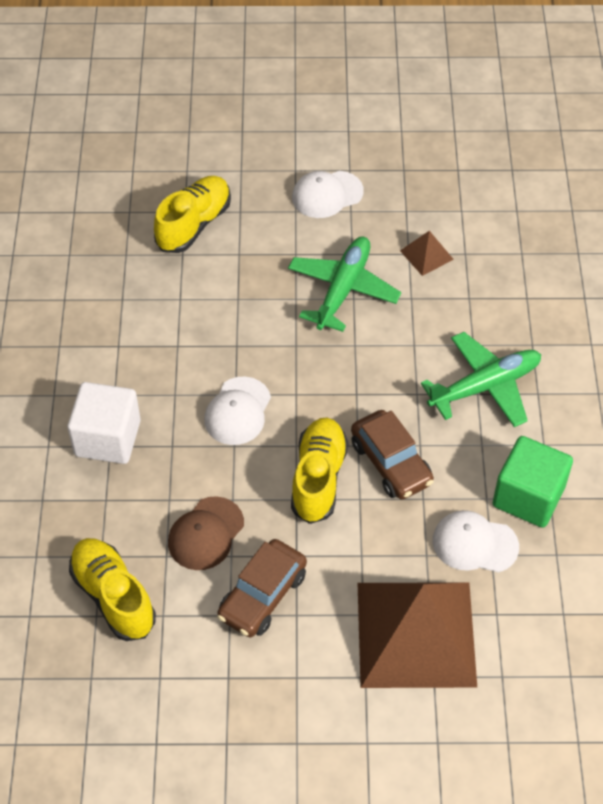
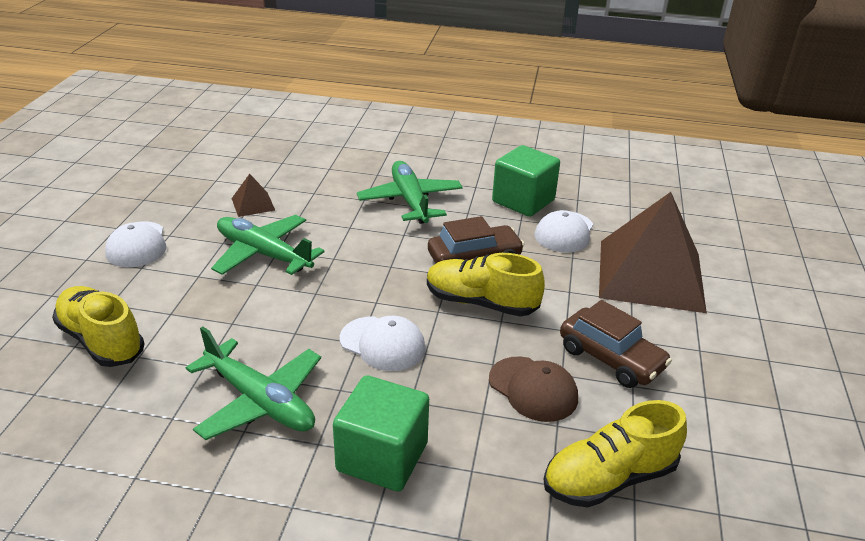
camera: 80 degrees left, 20 degrees down
(107, 438) = (382, 457): white cube -> green cube
(149, 346) = (260, 401): none -> green plane

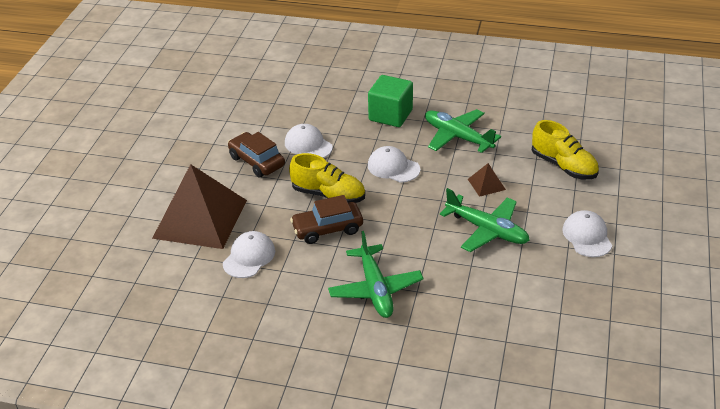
camera: 175 degrees left, 5 degrees up
(253, 204) = (513, 281): brown pyramid -> brown pyramid (486, 184)
(523, 201) = (273, 292): green cube -> none
(533, 389) = (308, 145): brown cap -> white cap
(609, 478) = (283, 109): yellow shoe -> none

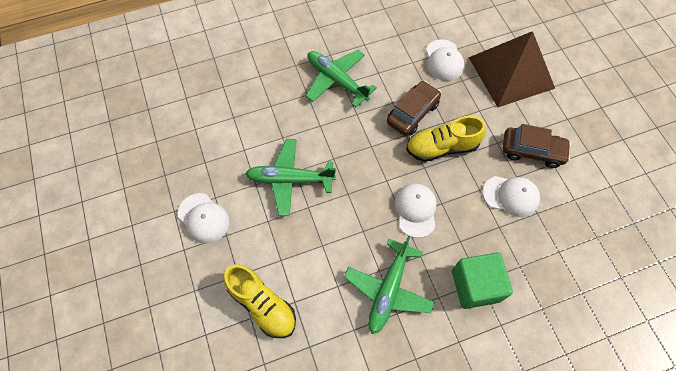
camera: 145 degrees right, 25 degrees up
(393, 167) = (415, 210): white cap -> white cap turned 90 degrees counterclockwise
(457, 137) = (388, 290): green plane -> green plane turned 105 degrees clockwise
(486, 184) = (321, 235): brown pyramid -> none
(563, 166) = (262, 305): yellow shoe -> yellow shoe turned 150 degrees counterclockwise

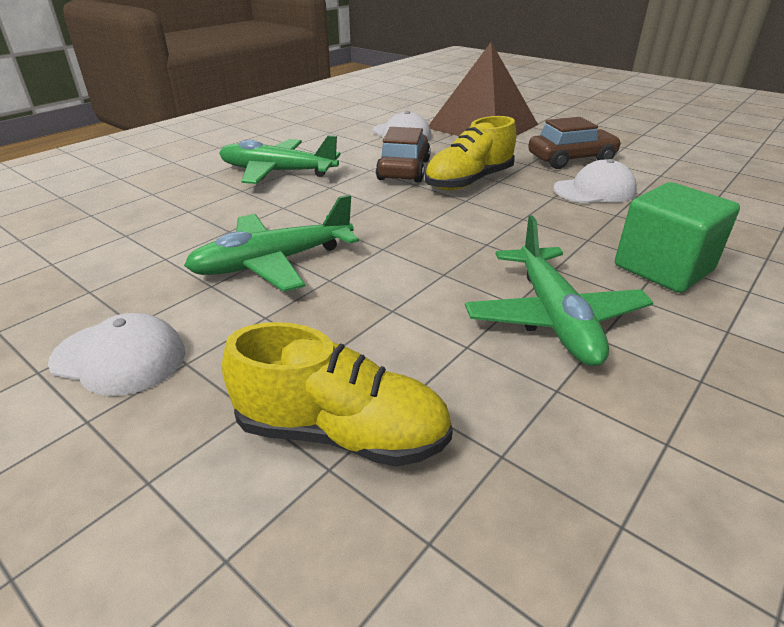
camera: 30 degrees left, 30 degrees down
(415, 210) = (497, 233): white cap -> none

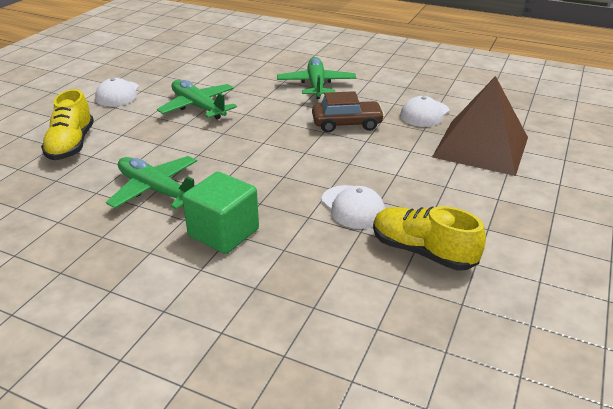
camera: 75 degrees right, 0 degrees up
(469, 181) = (339, 151): yellow shoe -> yellow shoe (422, 252)
(554, 318) = (156, 190): green plane -> green plane turned 60 degrees clockwise
(571, 159) = (422, 195): brown car -> none

